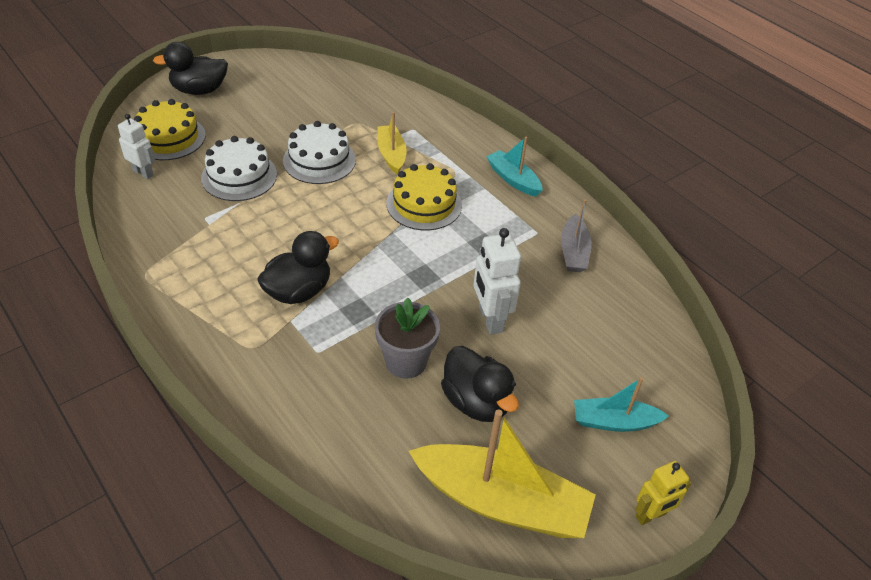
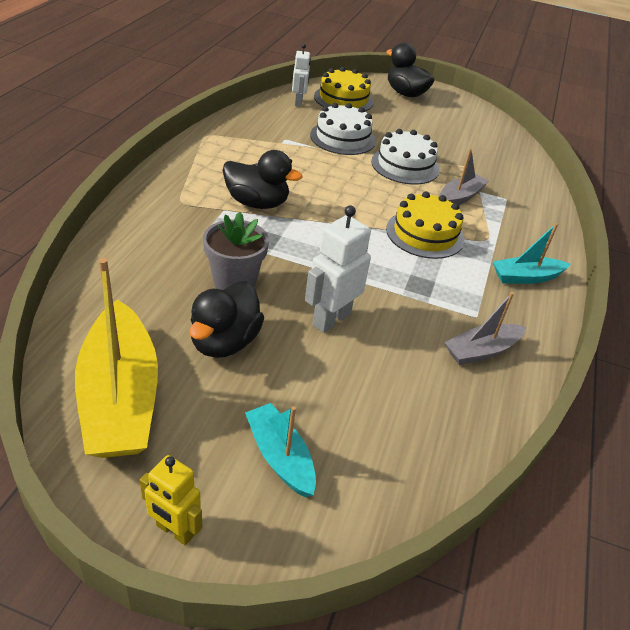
camera: 55 degrees right, 5 degrees down
(391, 154) = (460, 197): yellow boat -> grey boat
(513, 179) = (526, 277): turquoise boat -> turquoise boat turned 120 degrees counterclockwise

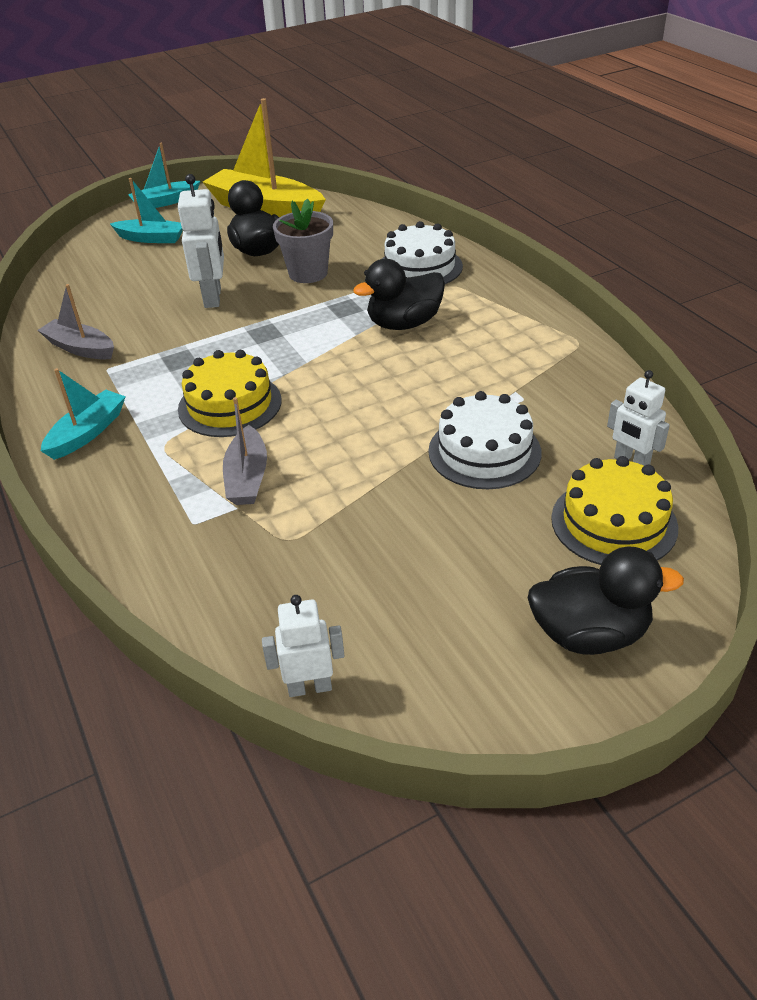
camera: 140 degrees right, 0 degrees up
(175, 530) = (165, 202): yellow robot -> turquoise boat
(405, 165) = (362, 472): white cake -> white cake (420, 267)
(481, 351) = (80, 348): grey boat -> grey boat turned 75 degrees counterclockwise
(512, 136) = (309, 687): none -> white robot

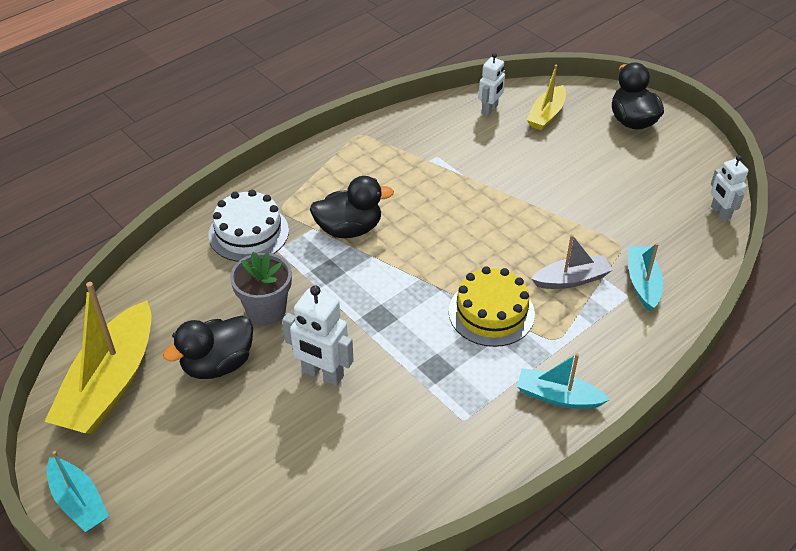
camera: 105 degrees left, 5 degrees up
(80, 348) = (436, 456): grey boat -> none
(151, 238) = (188, 479): turquoise boat -> turquoise boat (642, 283)
(213, 298) = (322, 374): white robot -> white robot turned 135 degrees counterclockwise
(404, 324) = (349, 229): black duck -> black duck turned 60 degrees counterclockwise
(484, 451) = (501, 169): white cake -> none
(613, 522) = (546, 115): yellow cake -> yellow boat

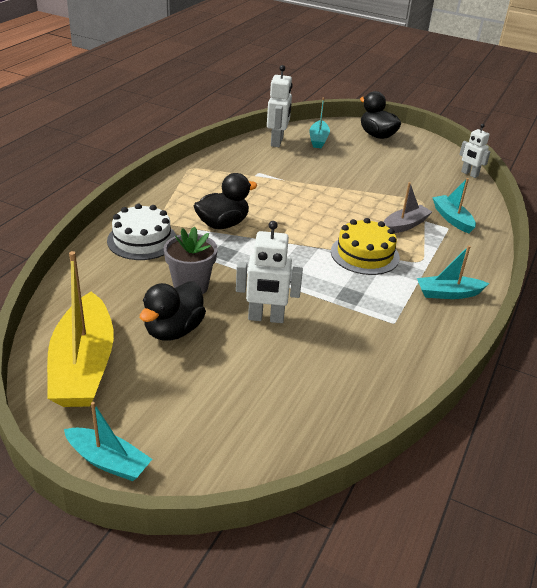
camera: 25 degrees left, 10 degrees down
(490, 109) = (277, 142): white robot -> white robot, size x1.51
(546, 115) = (318, 139): yellow boat -> turquoise boat

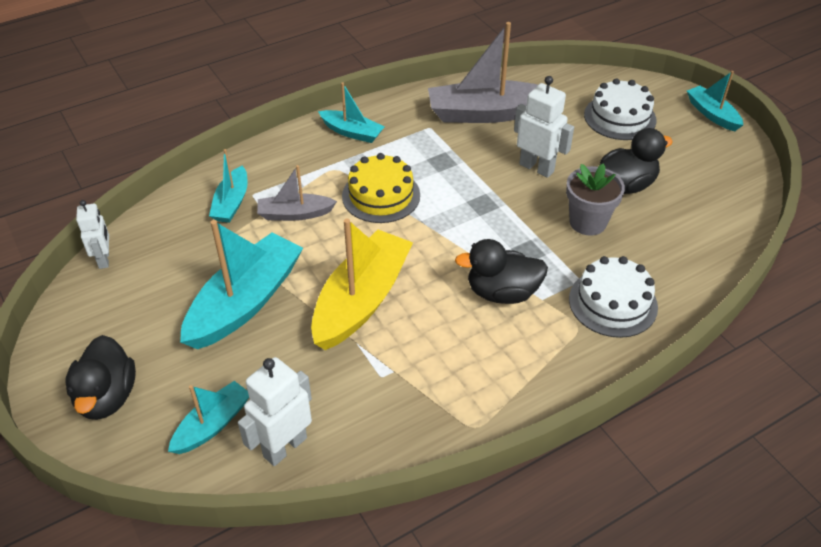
camera: 145 degrees left, 10 degrees up
(83, 365) = (716, 181): yellow boat -> yellow boat (362, 300)
(220, 409) = (620, 117): none -> white cake
(359, 358) = (486, 113): none -> grey boat
(368, 179) = (245, 302): none -> turquoise boat

